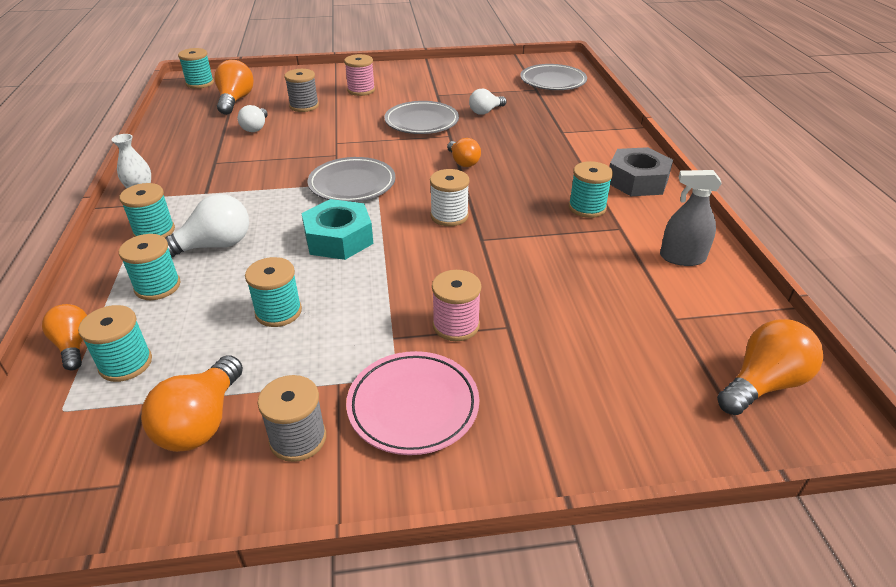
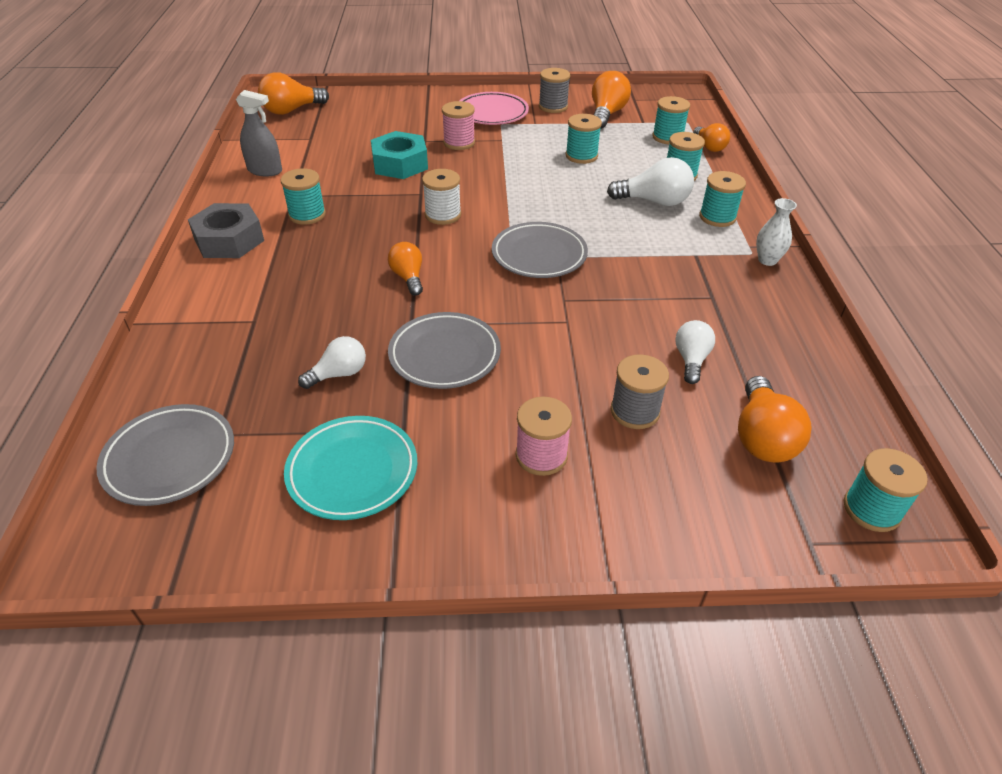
camera: 175 degrees left, 5 degrees up
(214, 246) = (654, 201): white light bulb -> white light bulb turned 150 degrees counterclockwise
(338, 239) = (546, 201): turquoise nut -> turquoise nut (400, 164)
(458, 82) = (352, 471): none -> turquoise plate

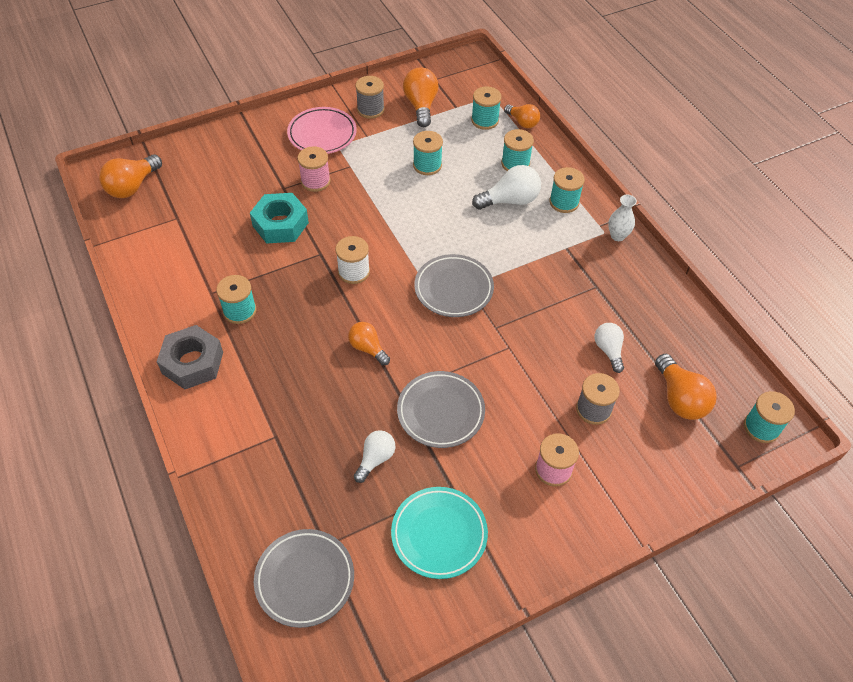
camera: 25 degrees left, 10 degrees up
(265, 170) = (164, 272): grey spray bottle -> none

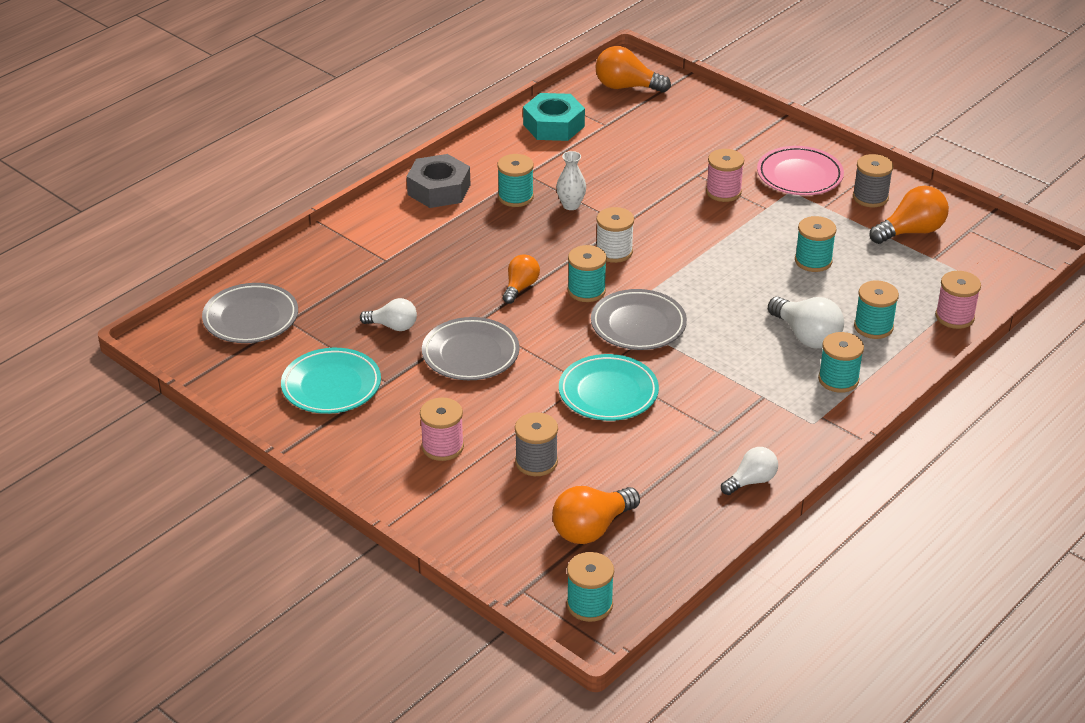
camera: 70 degrees right, 15 degrees down
(280, 224) = (644, 187): turquoise nut -> turquoise nut (554, 125)
(485, 120) = (930, 286): turquoise spool -> turquoise spool (586, 291)
(522, 122) = (954, 317): orange light bulb -> pink spool
(527, 335) = (608, 393): none -> turquoise plate
(608, 350) = (626, 459): white light bulb -> white light bulb (751, 481)
(617, 236) = (815, 435): white vase -> white vase (571, 205)

